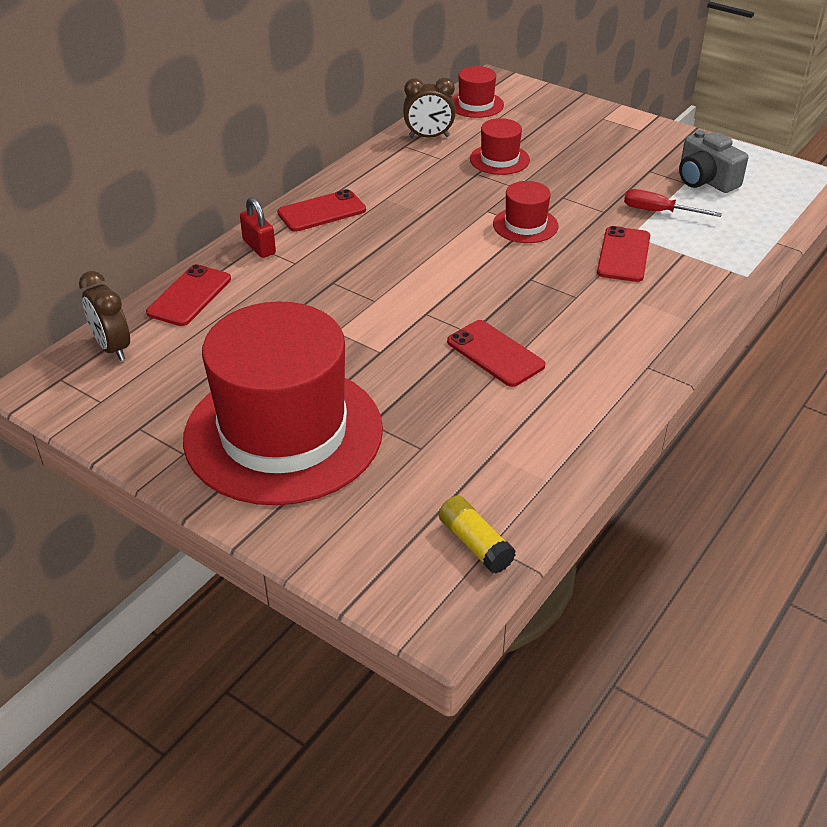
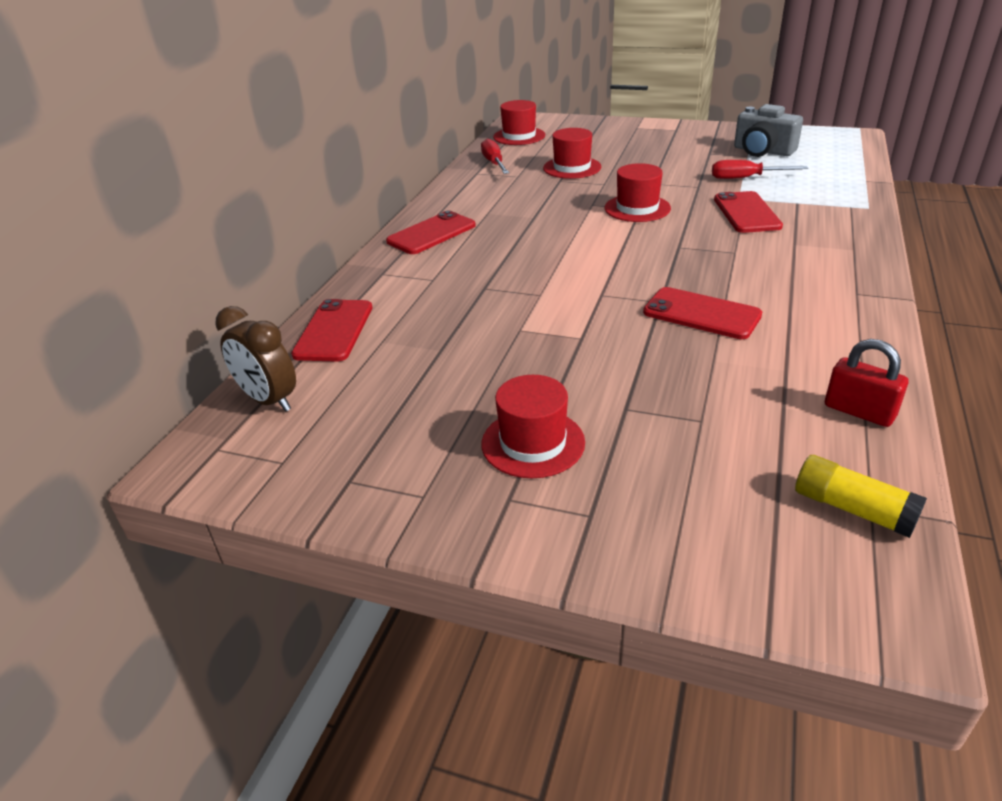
camera: 15 degrees left, 5 degrees down
(259, 247) = (385, 273): red padlock -> red padlock (859, 411)
(283, 433) = (533, 443): red hat -> red hat, size x0.42
(429, 137) = (494, 163): brown clock -> red screwdriver

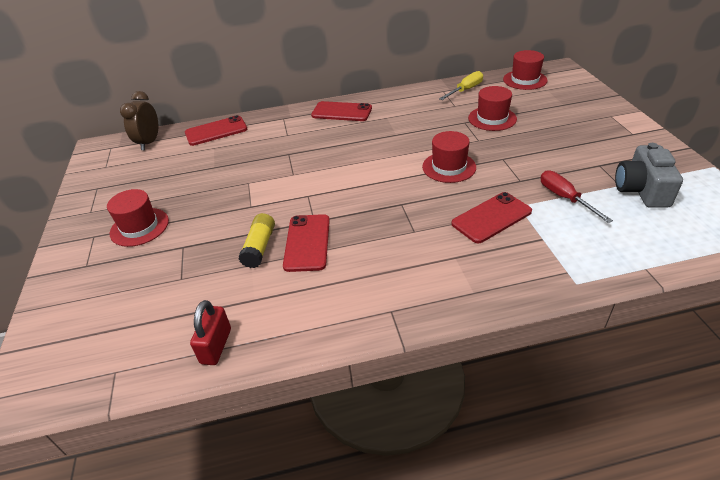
camera: 60 degrees right, 5 degrees up
(494, 163) = (465, 90): red screwdriver -> yellow screwdriver
(853, 509) = (110, 364): yellow glue stick -> yellow glue stick (259, 247)

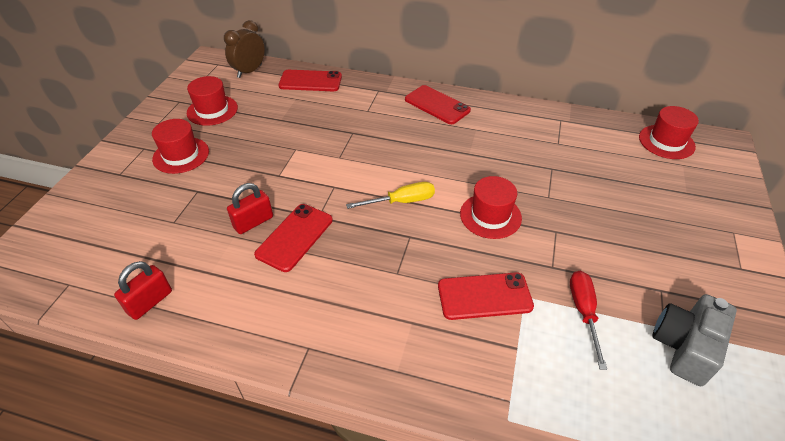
camera: 25 degrees right, 5 degrees up
(259, 247) = (253, 222): yellow glue stick -> red padlock
(465, 90) = (586, 128): yellow screwdriver -> yellow screwdriver (401, 201)
(492, 118) = (586, 176): red hat -> red hat (212, 110)

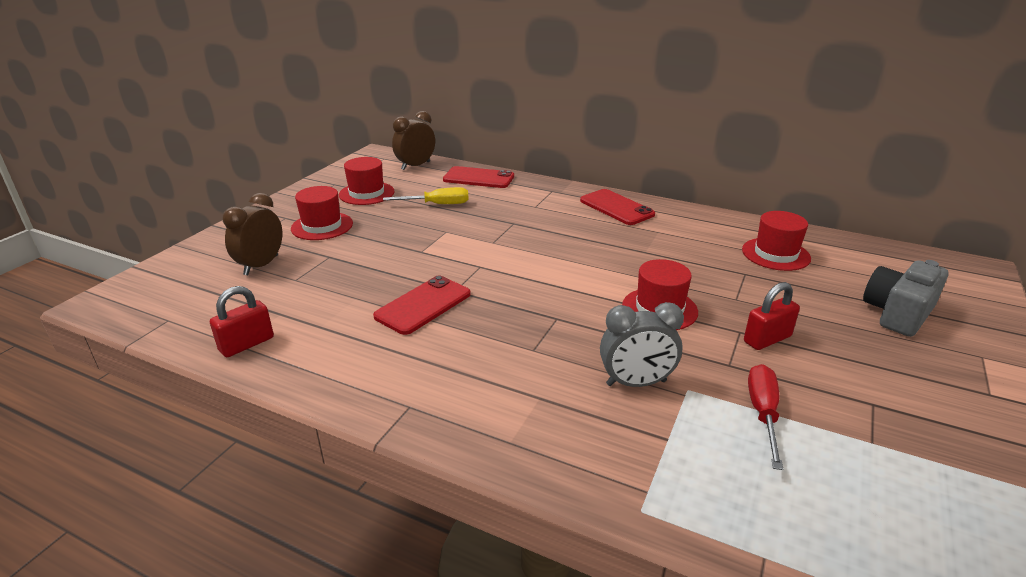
camera: 10 degrees right, 15 degrees down
(137, 209) = (261, 265): none -> brown clock
(253, 222) = (381, 288): red padlock -> red padlock (767, 339)
(401, 201) = (554, 286): yellow screwdriver -> yellow screwdriver (437, 204)
(484, 296) = (636, 383): red phone -> grey clock
(666, 142) = (898, 262): red hat -> red hat (775, 254)
(684, 347) = (899, 466): grey camera -> grey camera (898, 313)

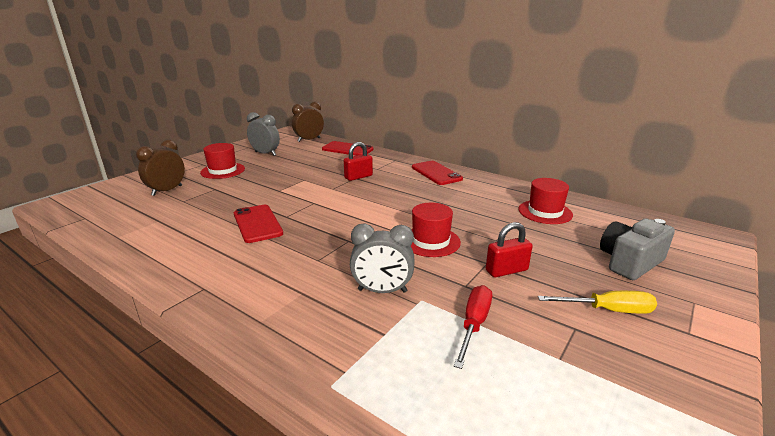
camera: 10 degrees right, 5 degrees down
(246, 344) = (123, 237): red padlock -> red padlock (358, 177)
(366, 193) = (265, 154): red hat -> grey clock
(423, 305) = (257, 224): red phone -> red phone turned 75 degrees counterclockwise
(437, 204) = (308, 163): yellow screwdriver -> yellow screwdriver (607, 310)

